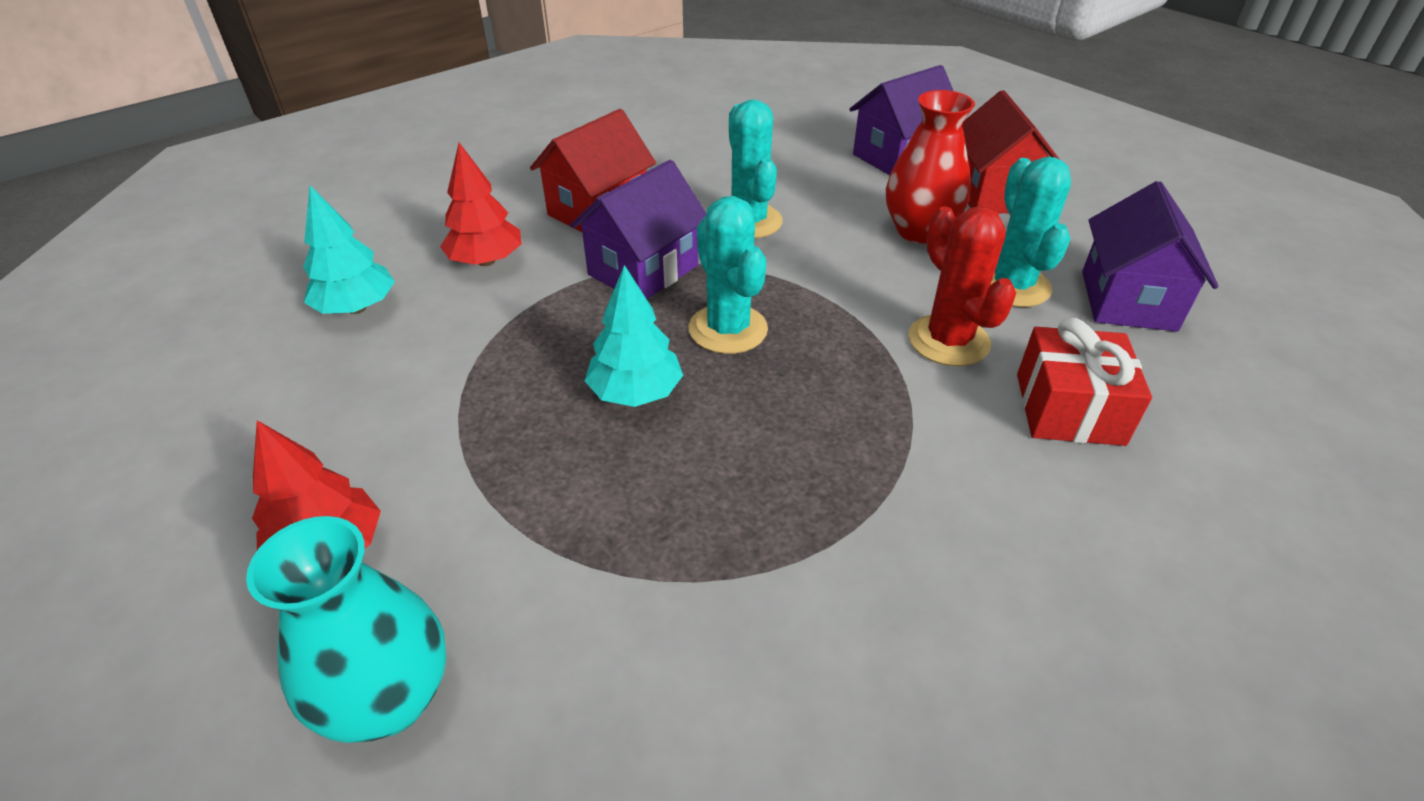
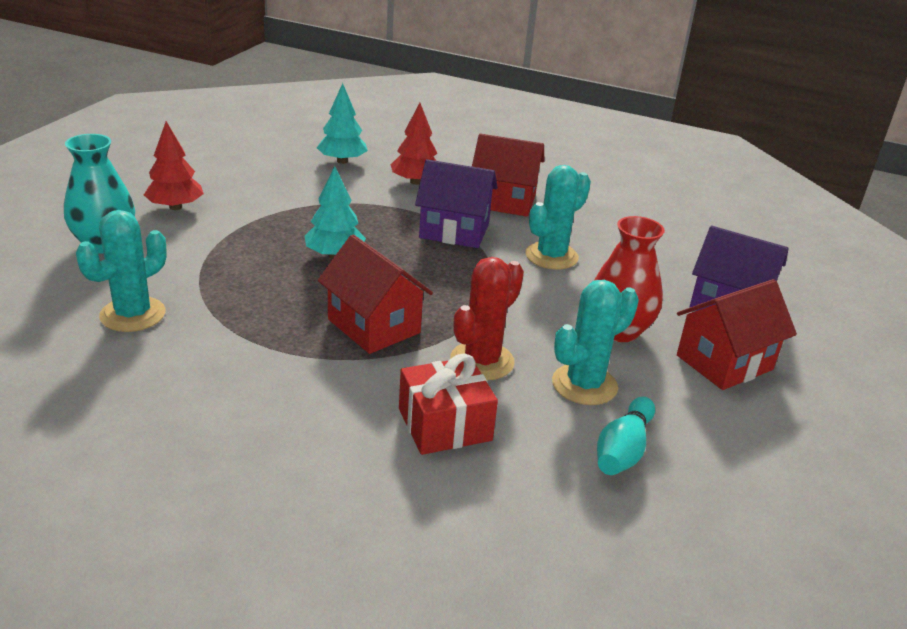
camera: 60 degrees right, 10 degrees down
(728, 329) = (419, 272): turquoise cactus -> turquoise cactus (133, 314)
(840, 407) = (373, 326): none -> red house
(1127, 300) = (623, 450): purple house -> turquoise bowling pin

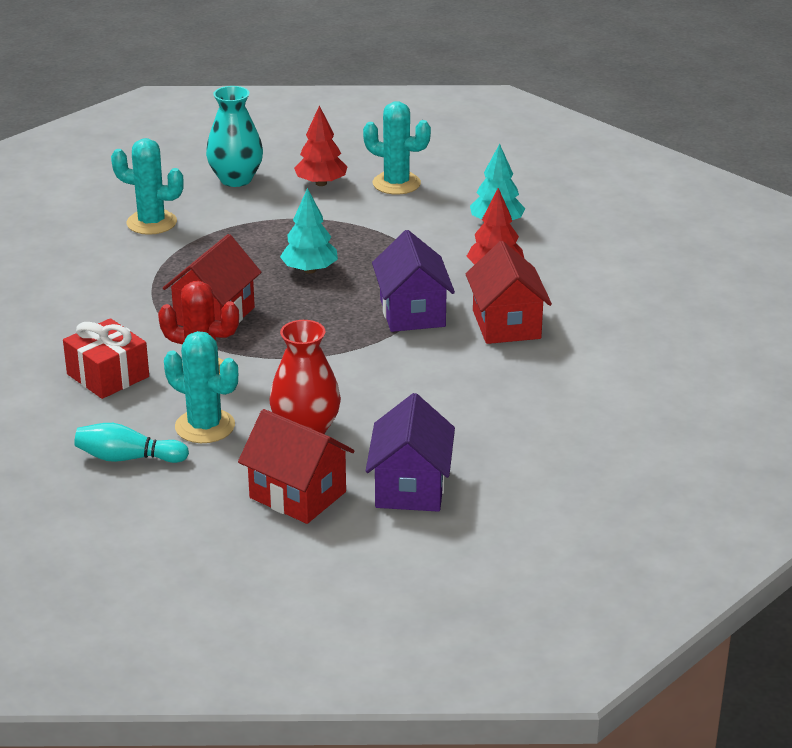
camera: 70 degrees right, 0 degrees up
(551, 256) = (414, 372): turquoise cactus -> turquoise cactus (396, 183)

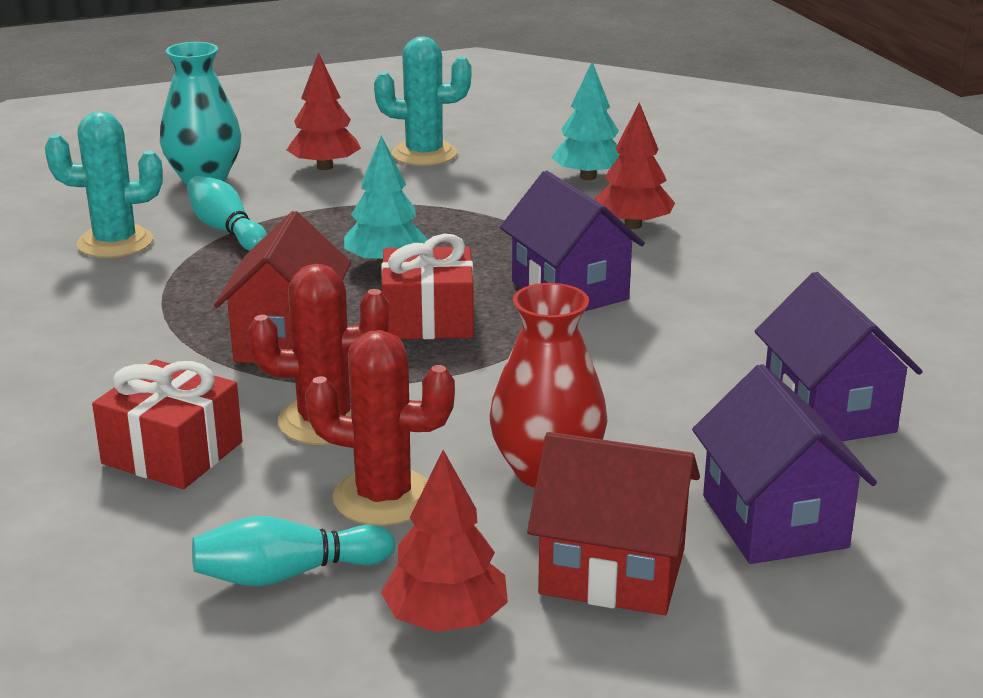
camera: 20 degrees left, 5 degrees down
(192, 500) = (446, 620): none -> red tree
(205, 426) = (383, 497): turquoise cactus -> red cactus
(225, 225) = (226, 230): none -> turquoise bowling pin
(308, 317) = (428, 319): none -> red gift
(504, 429) = (828, 412): none -> purple house
(506, 324) = (706, 283): red house -> none

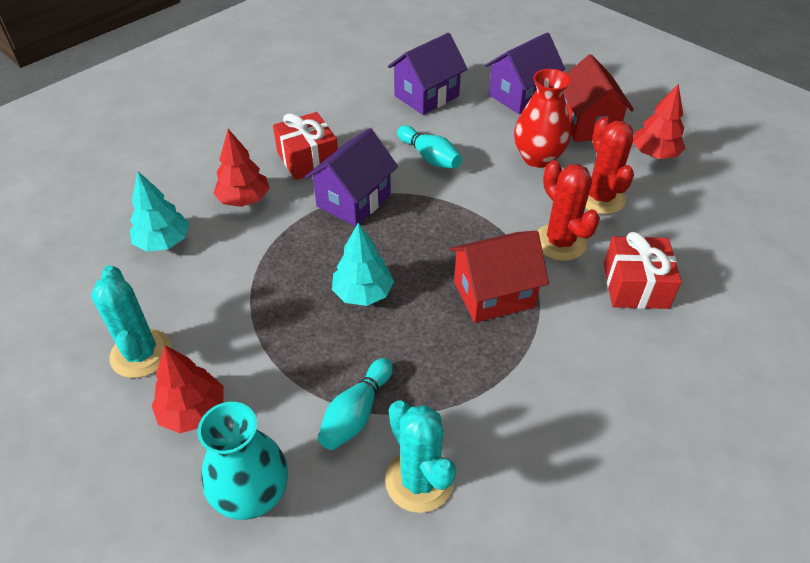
camera: 115 degrees left, 20 degrees up
(287, 574) = (674, 204): turquoise bowling pin -> turquoise bowling pin (429, 157)
(428, 319) = (426, 245): red gift -> red gift (308, 159)

